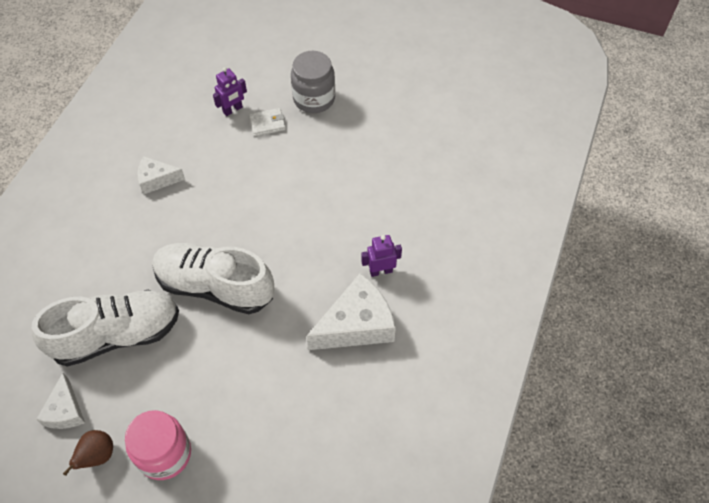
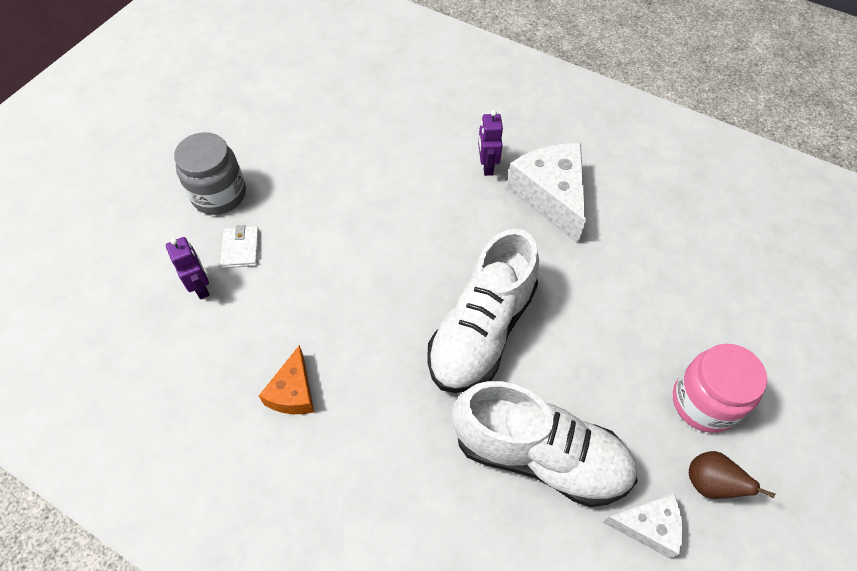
camera: 80 degrees left, 0 degrees up
(116, 335) = (539, 455): white shoe -> white shoe turned 120 degrees clockwise
(157, 180) = (293, 392): white cheese -> orange cheese

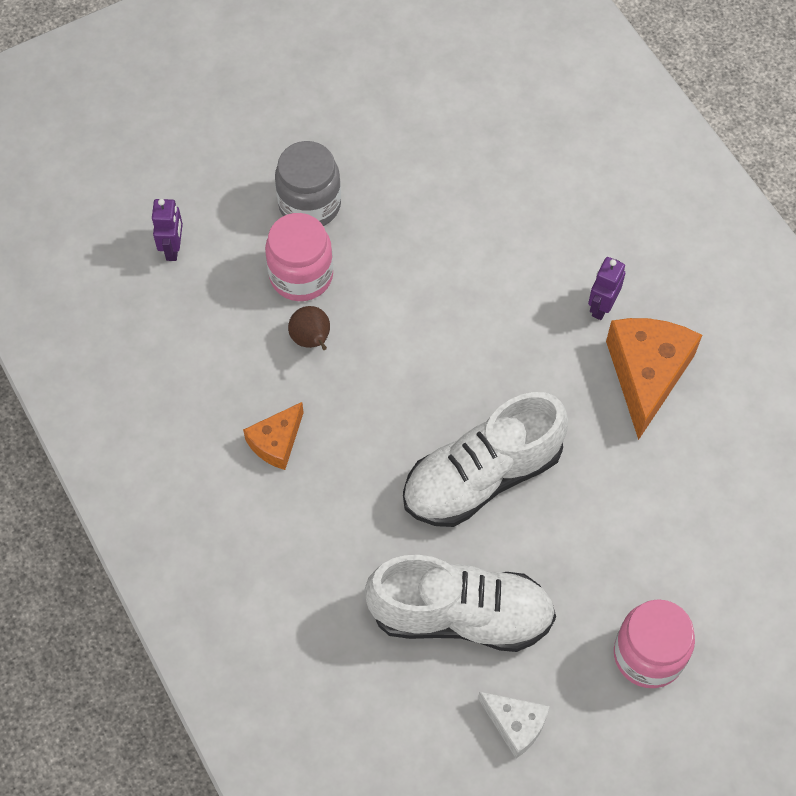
camera: 30 degrees right, 5 degrees up
(201, 287) = (245, 296): purple robot -> purple robot (173, 248)
(241, 249) = (301, 275): white wallet -> pink jar
(539, 455) = (460, 615): white shoe -> white shoe turned 45 degrees counterclockwise
(551, 196) = (647, 375): white cheese -> orange cheese
(710, 483) = (598, 723): brown pear -> brown pear (312, 340)

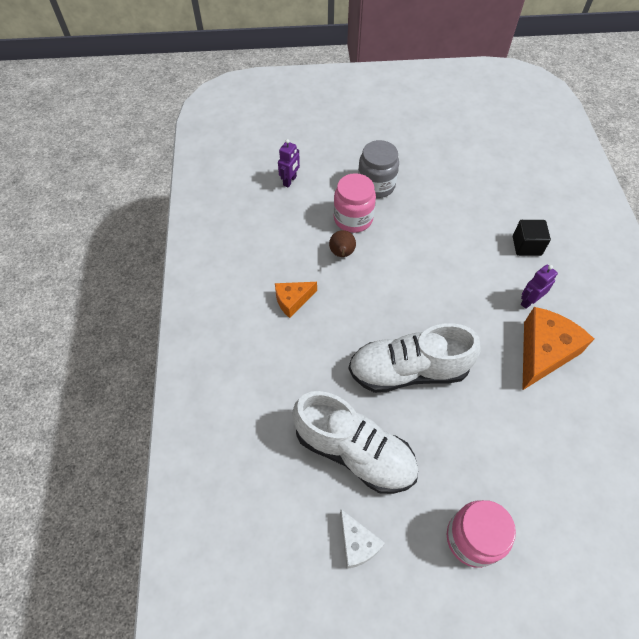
camera: 25 degrees right, 5 degrees down
(567, 220) = (526, 246): none -> black cube

